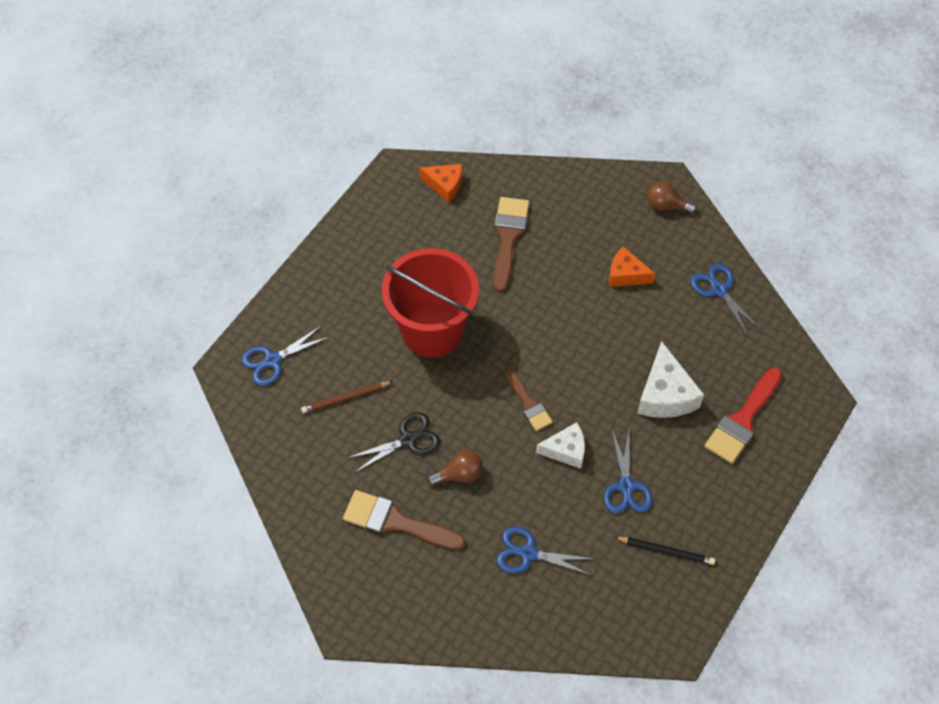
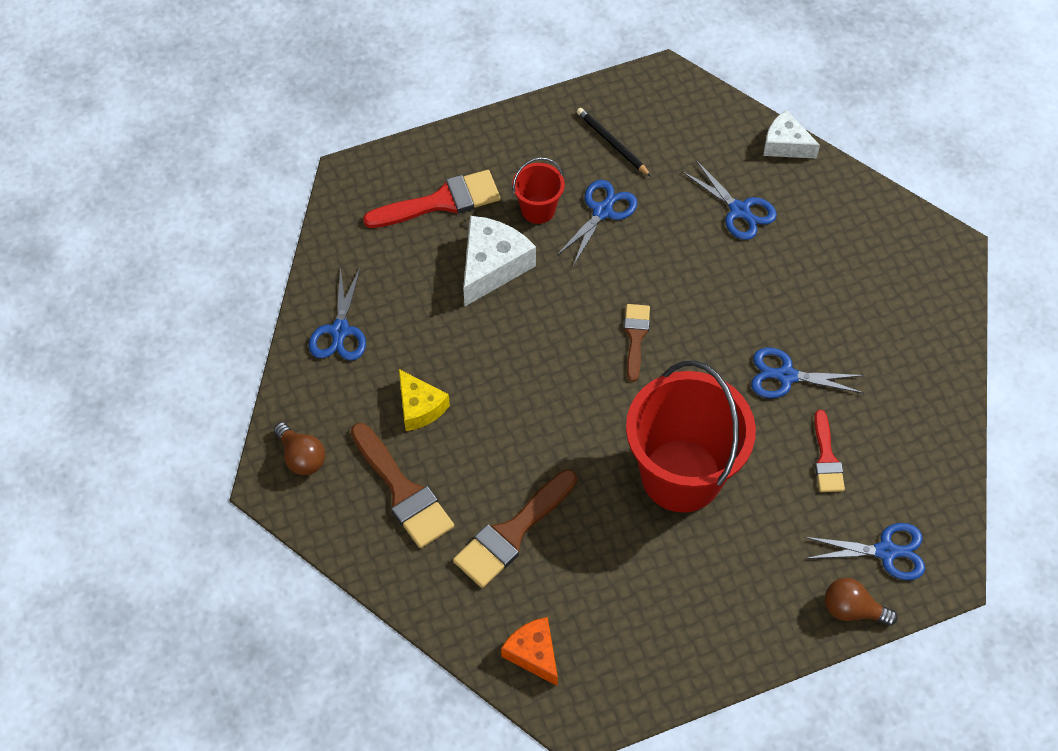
camera: 145 degrees left, 0 degrees up
(345, 398) = (826, 458): brown pencil -> red brush
(396, 522) = (849, 307): brown brush -> brown brush (403, 491)
(408, 440) = (786, 376): black scissors -> blue scissors
(459, 474) = (756, 313): brown light bulb -> brown light bulb (852, 609)
(566, 450) = (633, 274): white cheese -> white cheese (785, 144)
(625, 274) = (420, 407): orange cheese -> yellow cheese
(672, 458) = (538, 209): none -> red bucket

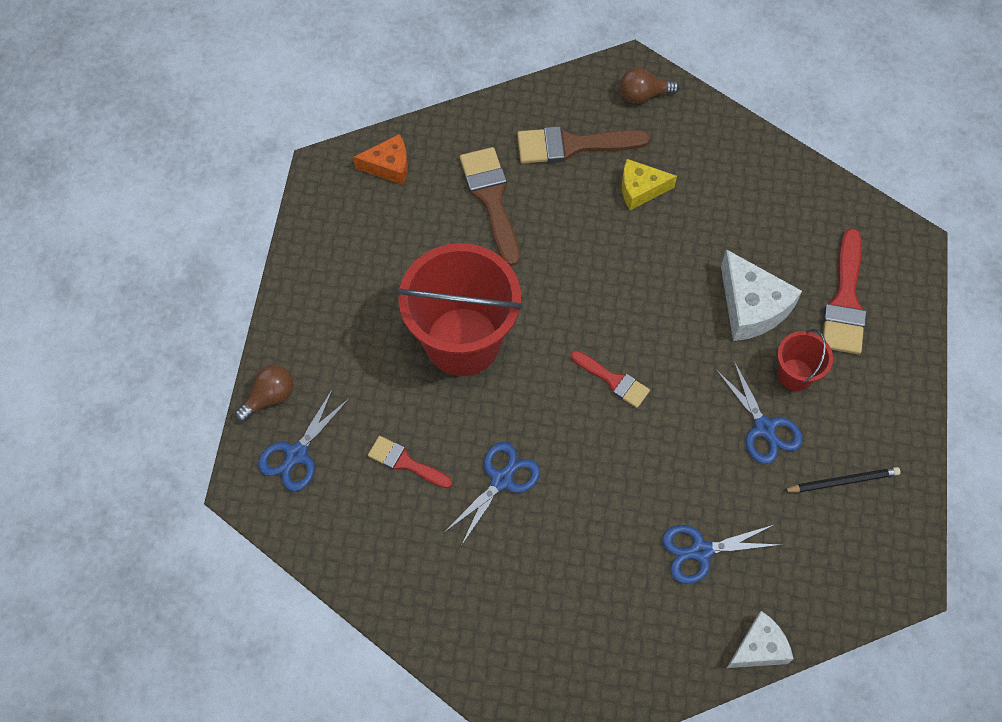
camera: 120 degrees right, 5 degrees up
(340, 331) = (747, 167): blue scissors -> none
(635, 337) = (613, 380): brown brush -> red brush

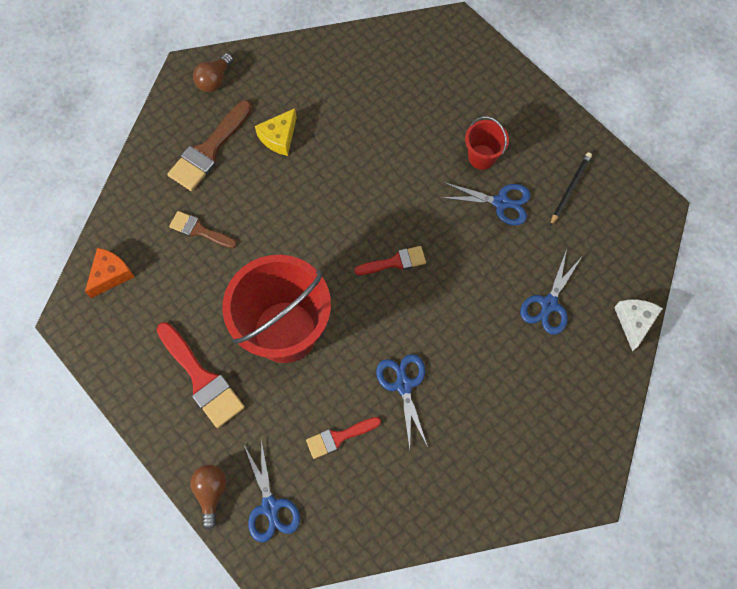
camera: 50 degrees left, 5 degrees up
(491, 199) = (199, 230): brown brush -> brown brush, size x0.61
(751, 307) = (417, 143): white cheese -> none
(845, 301) = (459, 90): red brush -> red brush (202, 379)

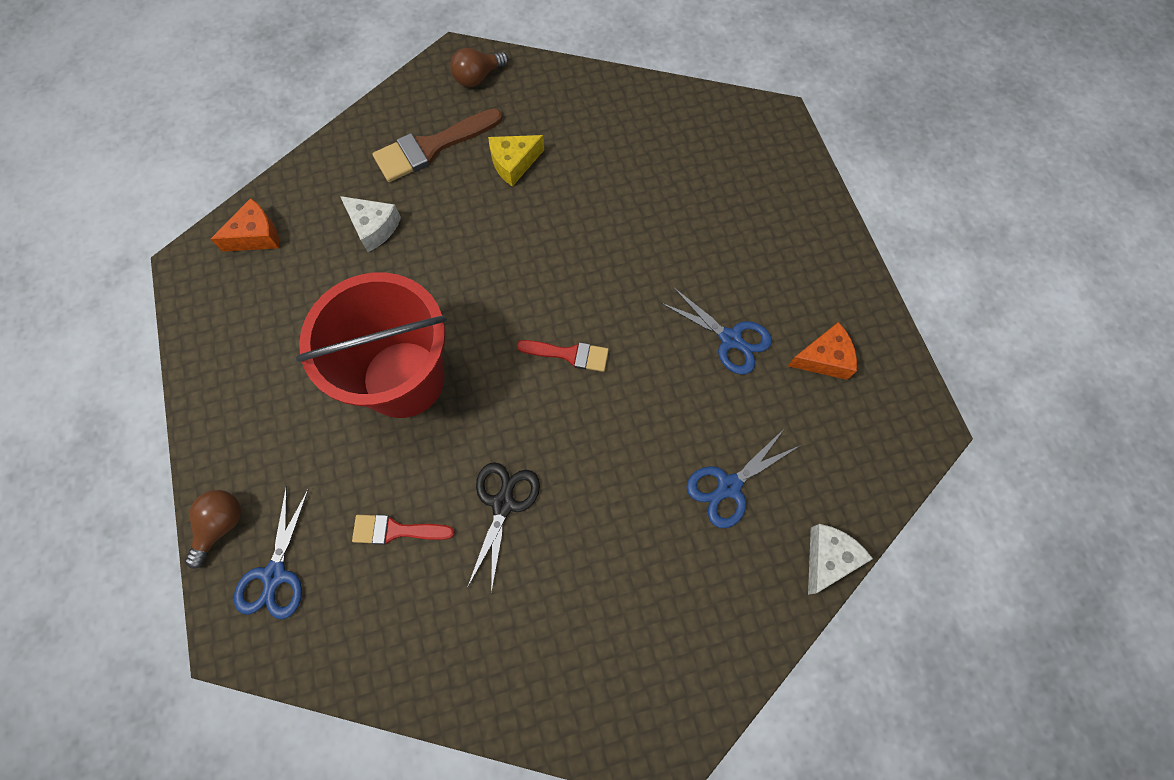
camera: 25 degrees right, 0 degrees up
(199, 230) = (374, 227): brown brush -> white cheese
(202, 379) = (284, 391): red brush -> none
(403, 385) = (503, 504): blue scissors -> black scissors
(482, 157) = (734, 277): red bucket -> none
(570, 189) = (824, 358): black pencil -> orange cheese

